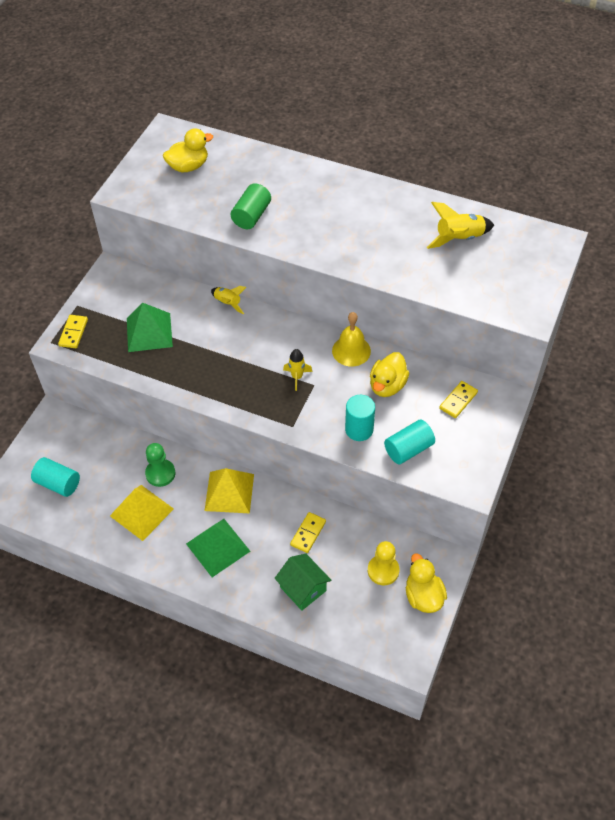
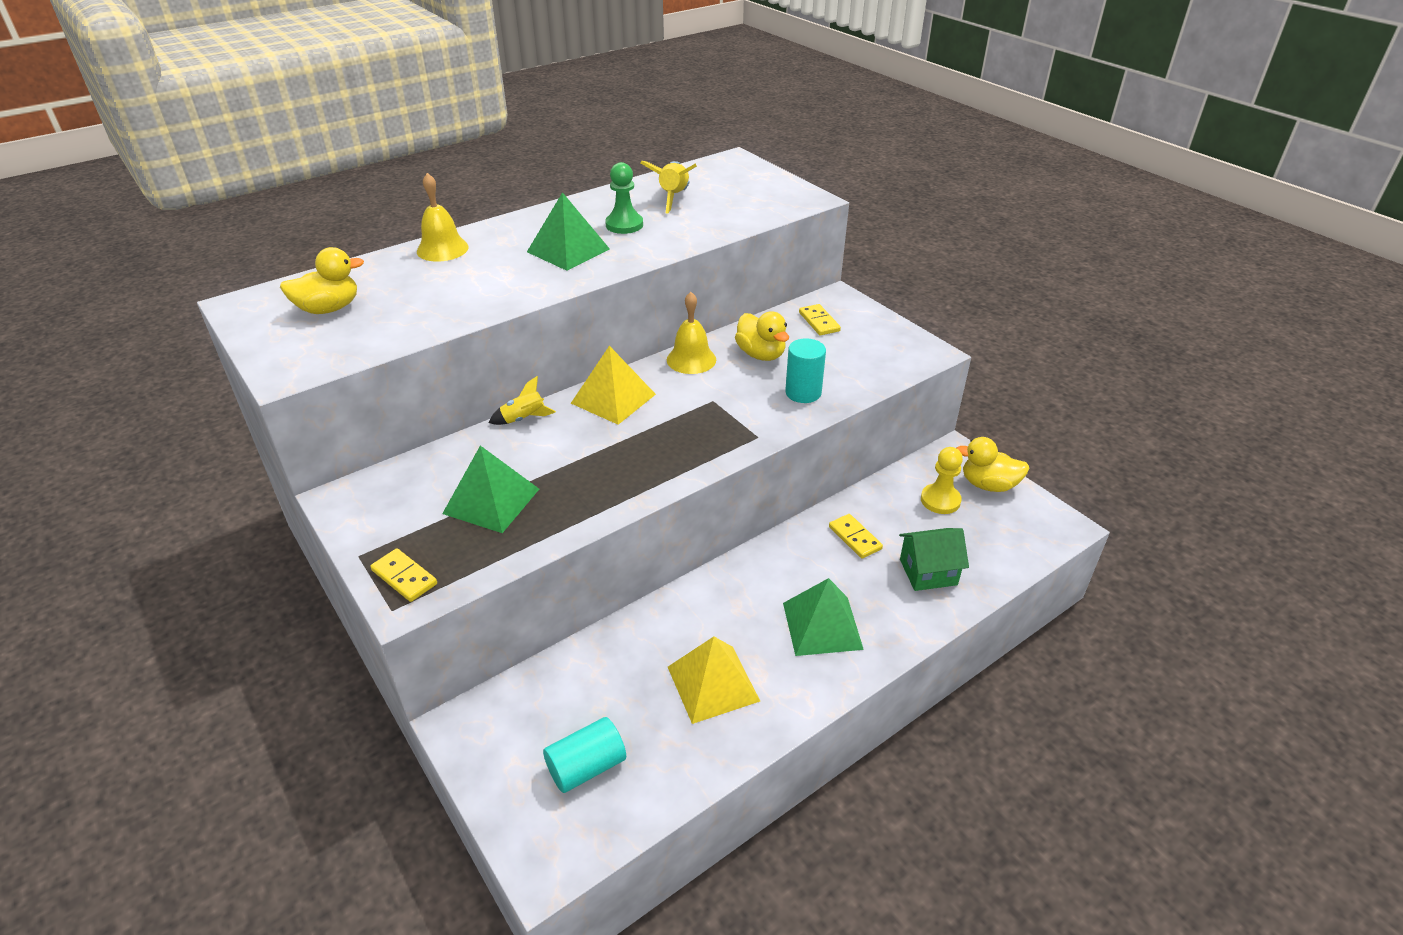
camera: 60 degrees left, 15 degrees down
(160, 473) = (666, 639): green pawn -> green pawn (624, 225)
(188, 166) = (329, 309): yellow duck -> yellow duck turned 60 degrees clockwise
(229, 492) = (747, 582): yellow pyramid -> yellow pyramid (613, 398)
(251, 216) = (477, 293): green cylinder -> none
(289, 169) = (442, 249): none -> yellow bell
(297, 377) = (690, 408): yellow rocket -> none
(336, 226) = (568, 250): none -> green pyramid
(408, 449) = (855, 372): turquoise cylinder -> none

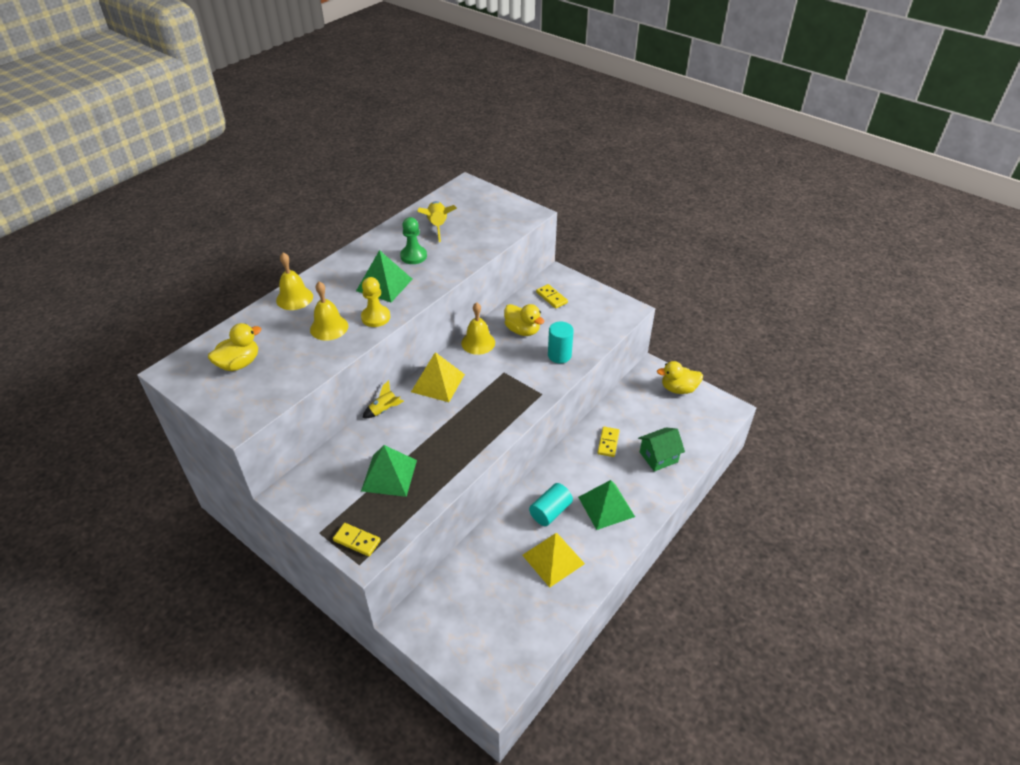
camera: 15 degrees left, 5 degrees up
(468, 286) = (329, 327): none -> yellow bell
(586, 767) = (496, 629): turquoise cylinder -> turquoise cylinder (550, 511)
(855, 538) = (608, 443): yellow domino -> yellow domino turned 60 degrees clockwise
(940, 500) = (652, 405): yellow pawn -> yellow pawn (376, 317)

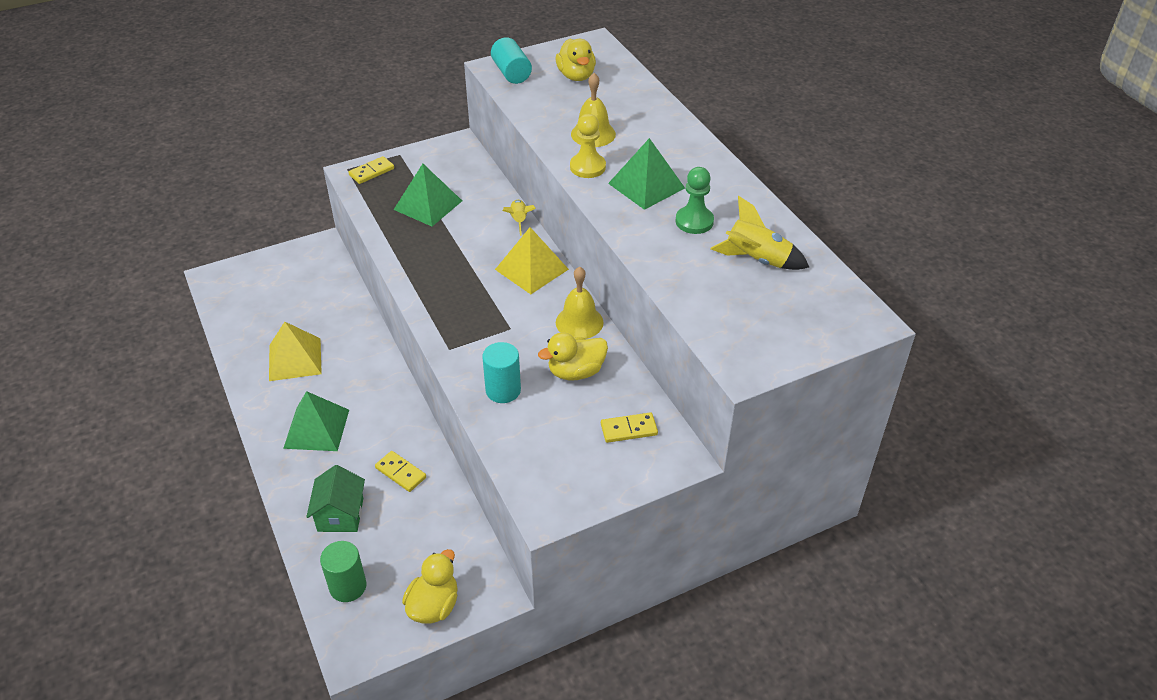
camera: 115 degrees right, 0 degrees up
(294, 298) = (663, 120): yellow bell -> none
(550, 511) = (350, 378): turquoise cylinder -> turquoise cylinder (511, 73)
(698, 429) = (348, 586): none -> green cylinder

